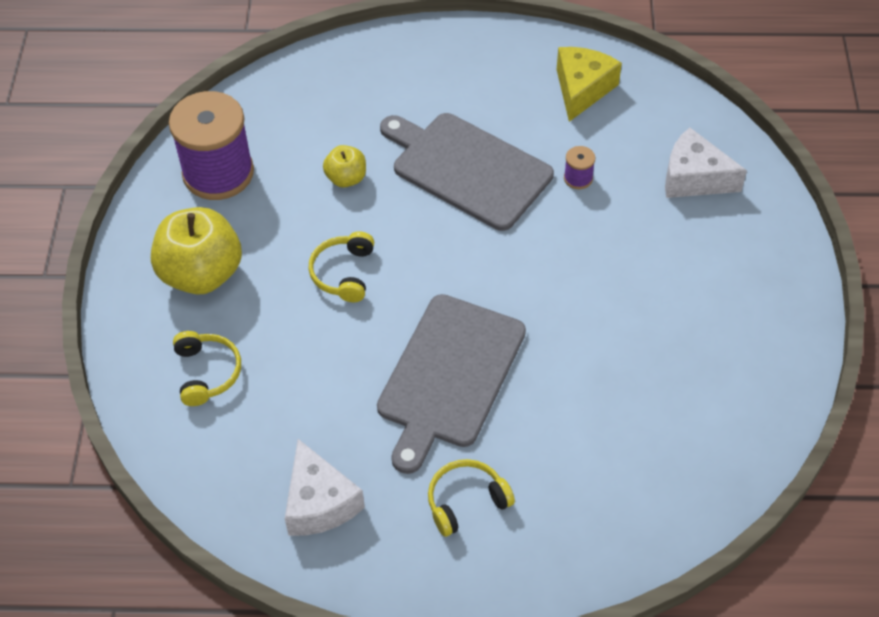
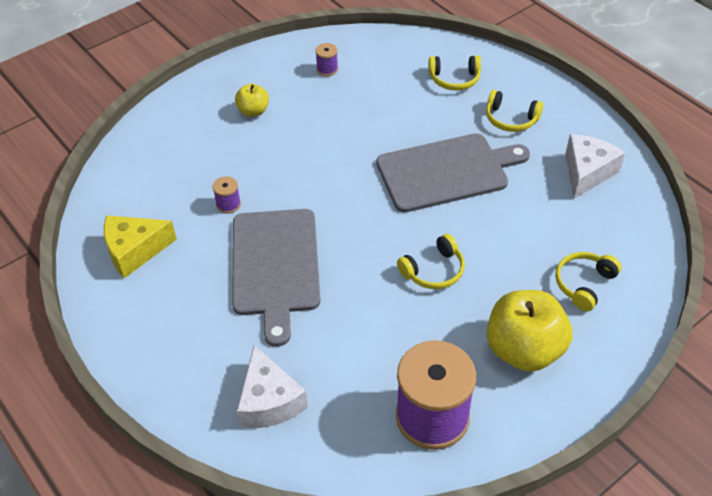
camera: 130 degrees left, 5 degrees down
(346, 178) = (353, 329): yellow apple -> yellow apple (253, 111)
(586, 501) = (454, 79): none -> yellow headphones
(694, 178) = (175, 152): white cheese -> white cheese (269, 401)
(720, 385) = (327, 69): none -> purple spool

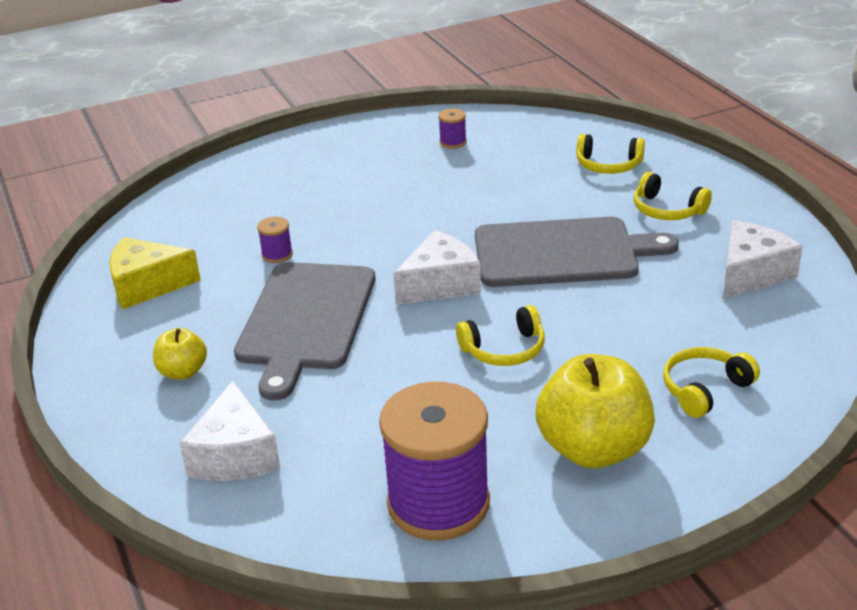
camera: 15 degrees right, 15 degrees down
(253, 111) = (347, 172): yellow apple -> yellow apple (183, 372)
(366, 216) = (440, 284): none -> white cheese

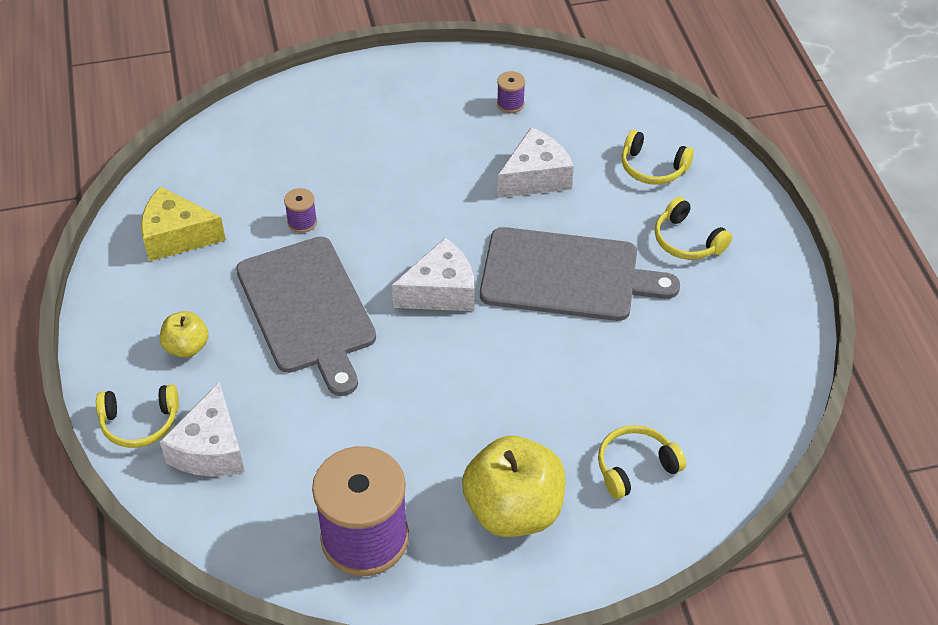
camera: 10 degrees right, 15 degrees up
(306, 320) = (308, 309): grey cutting board -> grey cutting board turned 45 degrees counterclockwise
(504, 349) = (474, 382): yellow headphones -> yellow headphones (140, 423)
(751, 273) = (734, 339): white cheese -> white cheese (535, 177)

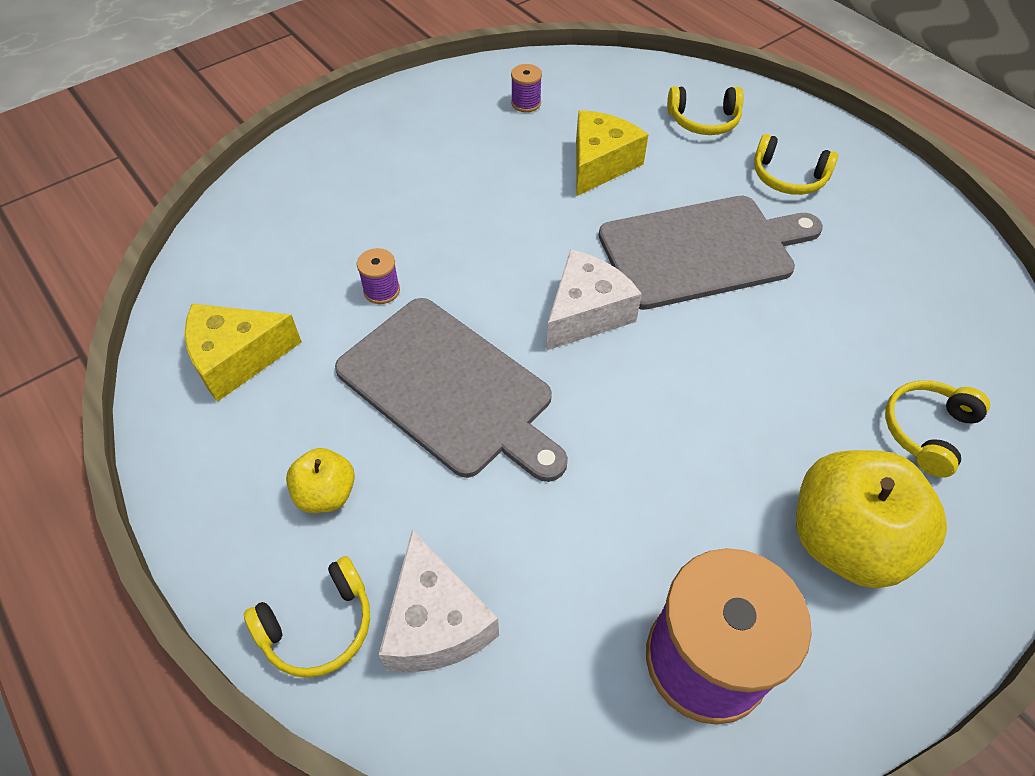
camera: 25 degrees left, 5 degrees up
(535, 177) = (600, 164): white cheese -> yellow cheese

